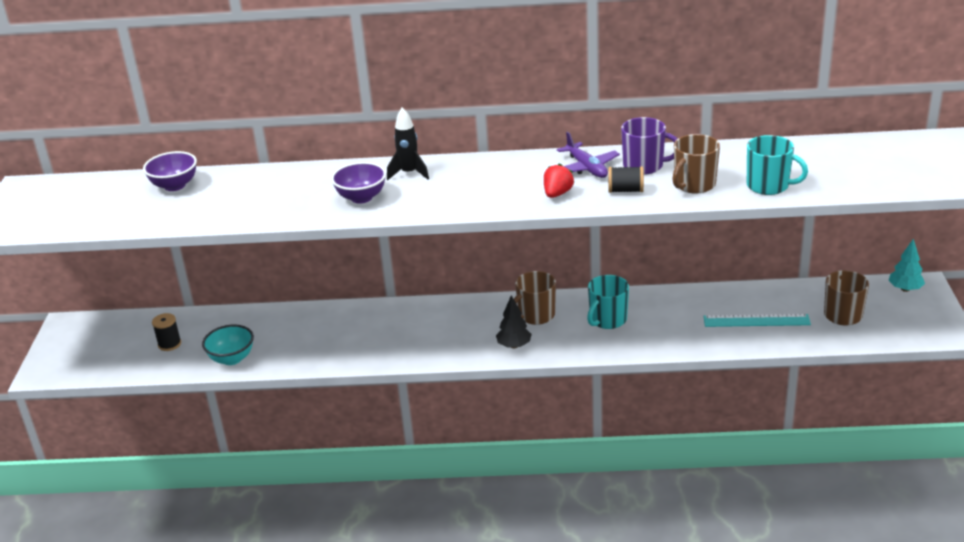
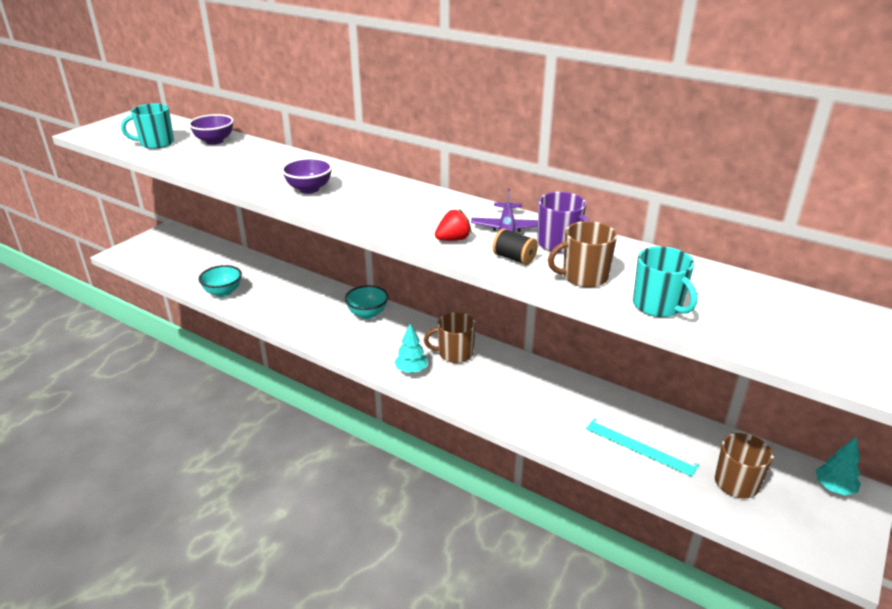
camera: 30 degrees right, 0 degrees up
(169, 344) = (203, 266): black spool -> none
(409, 173) = (367, 184): black rocket -> none
(412, 316) = (367, 314): none -> turquoise bowl
(514, 345) = (411, 370): black tree -> turquoise tree
(607, 320) = (507, 383): turquoise mug -> turquoise mug (156, 143)

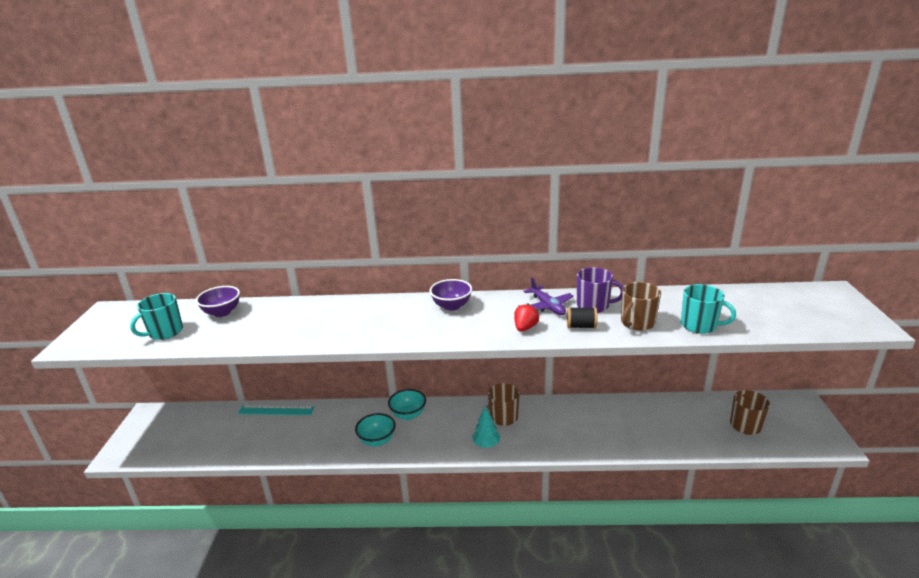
camera: 30 degrees left, 5 degrees down
(223, 292) = (264, 448): turquoise bowl -> turquoise bowl (377, 441)
(309, 189) = (366, 327): purple bowl -> purple bowl (451, 306)
(640, 446) = (677, 428): turquoise ruler -> turquoise ruler (276, 410)
(833, 488) = (789, 404): turquoise tree -> none

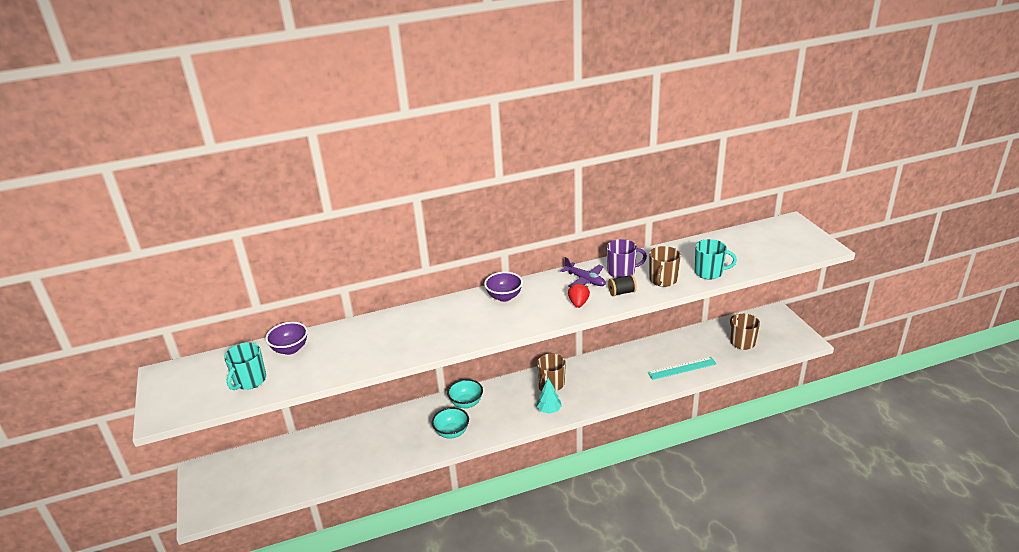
camera: 20 degrees left, 5 degrees up
(276, 410) = (335, 432): turquoise ruler -> turquoise ruler (682, 368)

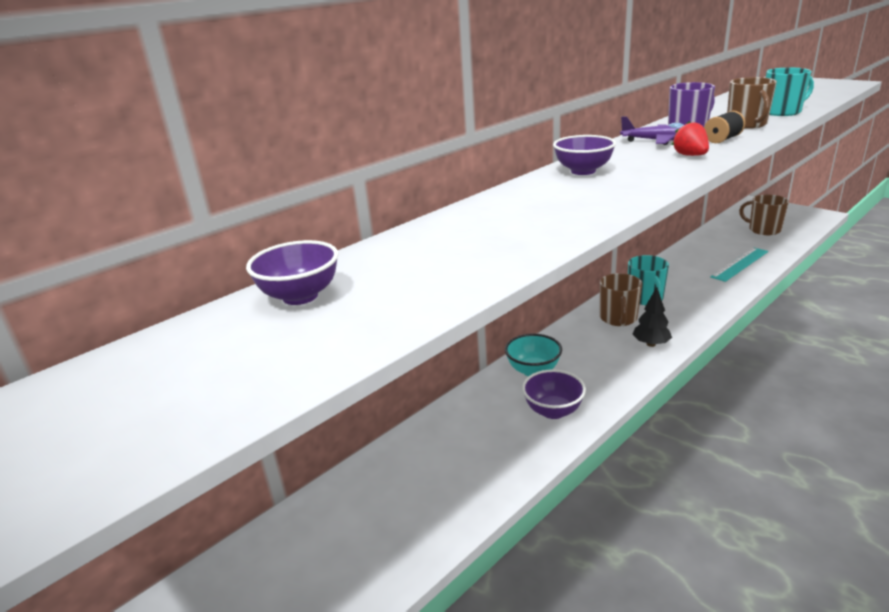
camera: 25 degrees left, 5 degrees down
(250, 381) = (256, 361): turquoise mug -> turquoise mug (645, 298)
(452, 433) = (553, 411): turquoise bowl -> purple bowl
(549, 410) = (651, 344): turquoise tree -> black tree

